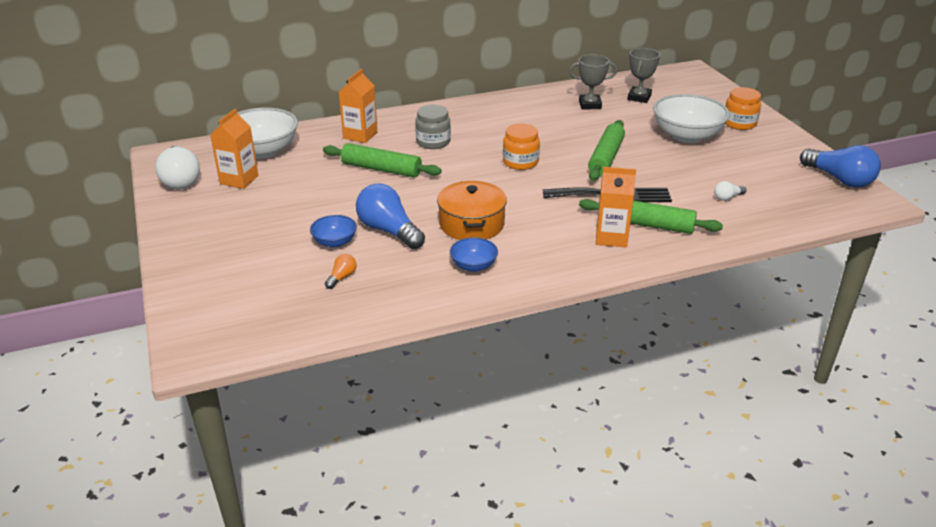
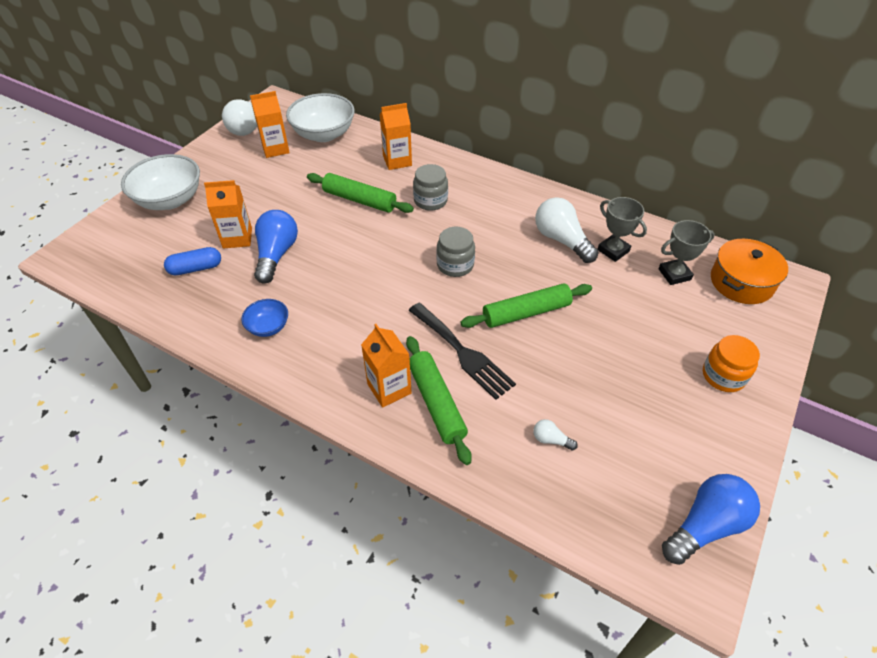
camera: 50 degrees right, 15 degrees up
(335, 242) = (237, 238): blue bowl -> orange carton
(342, 277) = (196, 268): orange light bulb -> blue capsule
(381, 169) = (359, 200): green rolling pin -> green rolling pin turned 45 degrees counterclockwise
(471, 224) = (328, 292): orange pot -> orange pot (741, 282)
(520, 162) = (455, 265): orange jar -> grey jar
(554, 116) = (561, 240): none -> white light bulb
(686, 136) = (640, 347): white bowl -> white bowl (170, 200)
(839, 179) = (705, 525): blue light bulb -> blue light bulb turned 135 degrees counterclockwise

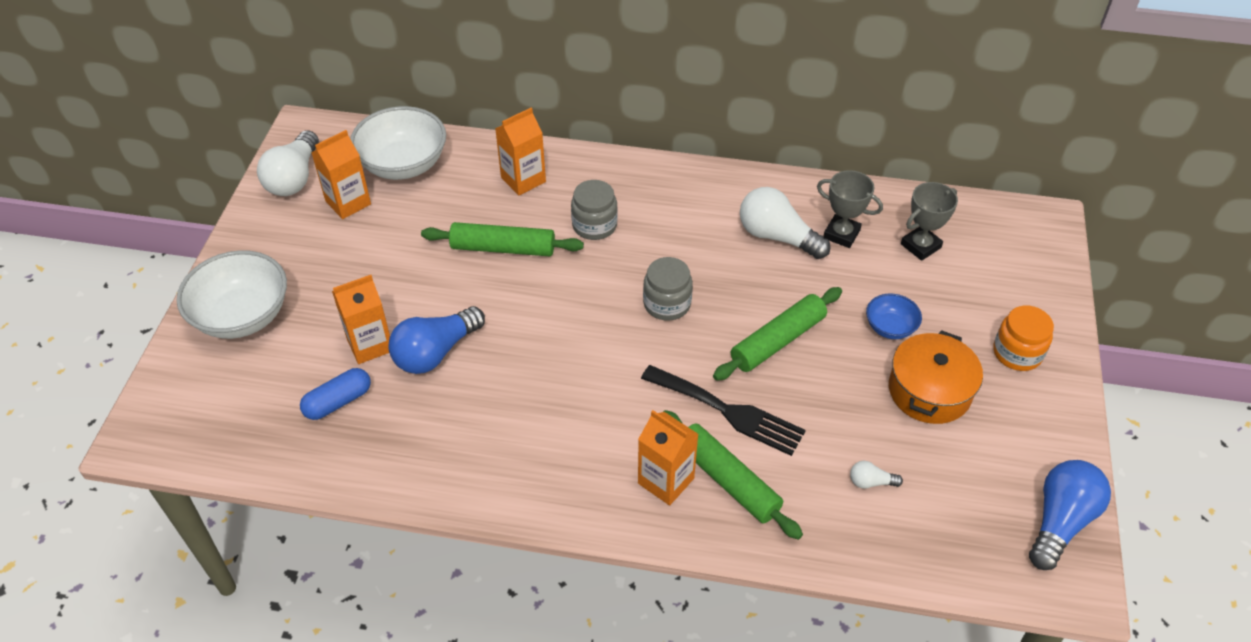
camera: 20 degrees left, 0 degrees up
(268, 327) = (479, 450): blue bowl -> blue bowl (890, 327)
(276, 254) = (435, 352): blue light bulb -> blue light bulb turned 120 degrees counterclockwise
(741, 282) = (995, 235): orange pot -> orange pot (929, 391)

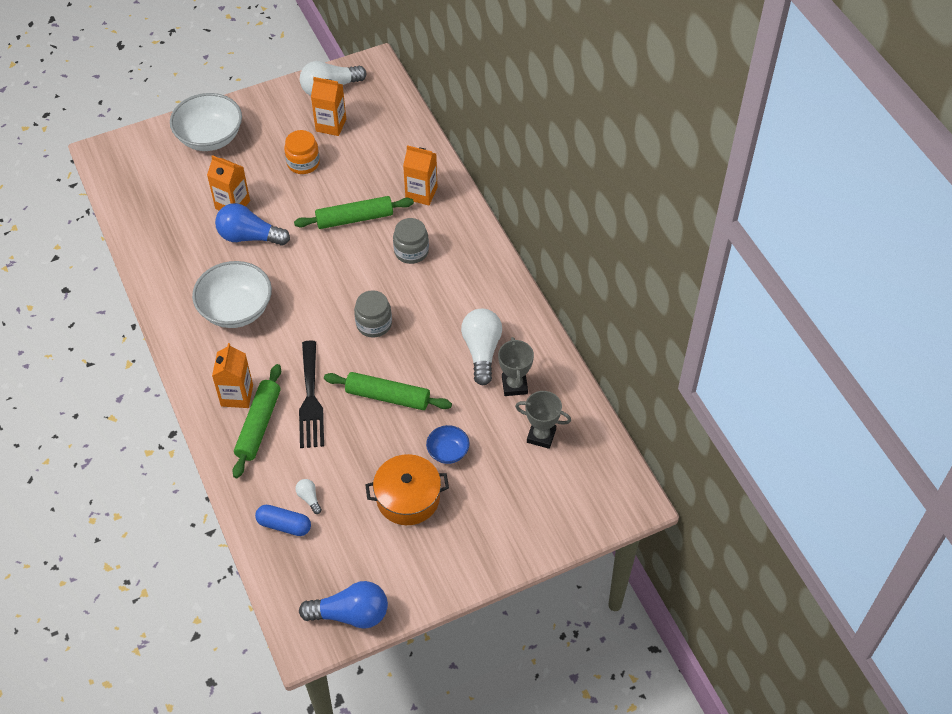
camera: 55 degrees right, 5 degrees up
(338, 401) = (183, 217): blue capsule -> blue capsule (284, 525)
(403, 164) = (384, 129): white bowl -> white bowl (236, 309)
(503, 248) = (354, 218): green rolling pin -> green rolling pin turned 75 degrees counterclockwise
(1017, 353) = (481, 534): orange jar -> orange jar (303, 163)

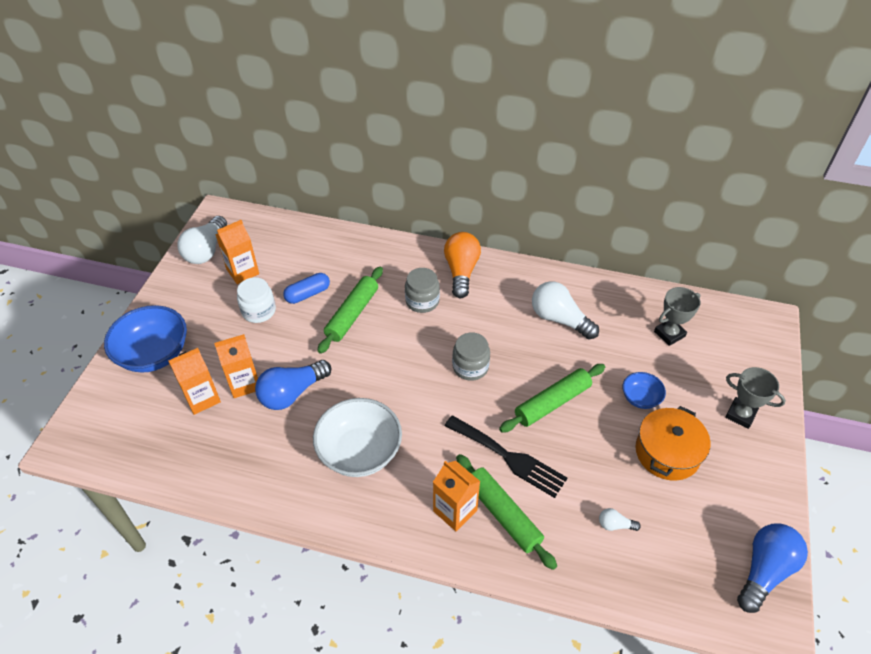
camera: 50 degrees left, 5 degrees down
(210, 138) = (154, 354): white bowl -> blue bowl
(284, 525) = (630, 563): blue capsule -> blue capsule (307, 294)
(303, 163) = (259, 311): orange jar -> white jar
(421, 193) = (373, 262): orange carton -> orange carton (202, 398)
(469, 255) = (461, 271): none -> orange light bulb
(514, 385) = (609, 320): grey trophy -> grey trophy (740, 414)

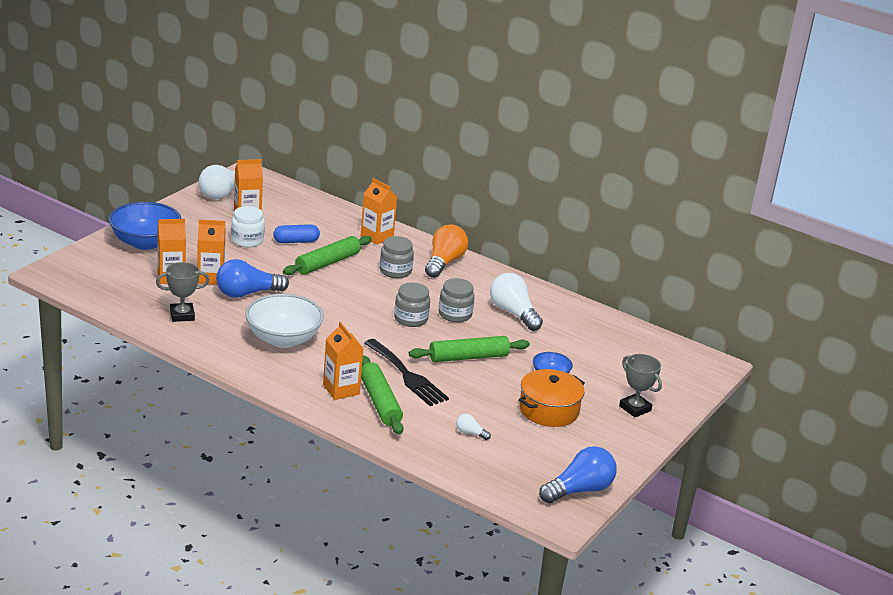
camera: 15 degrees right, 20 degrees down
(382, 258) = (377, 237): none -> orange carton
(508, 343) = (455, 314): none -> grey jar
(669, 334) = (609, 347): grey trophy -> grey trophy (182, 315)

